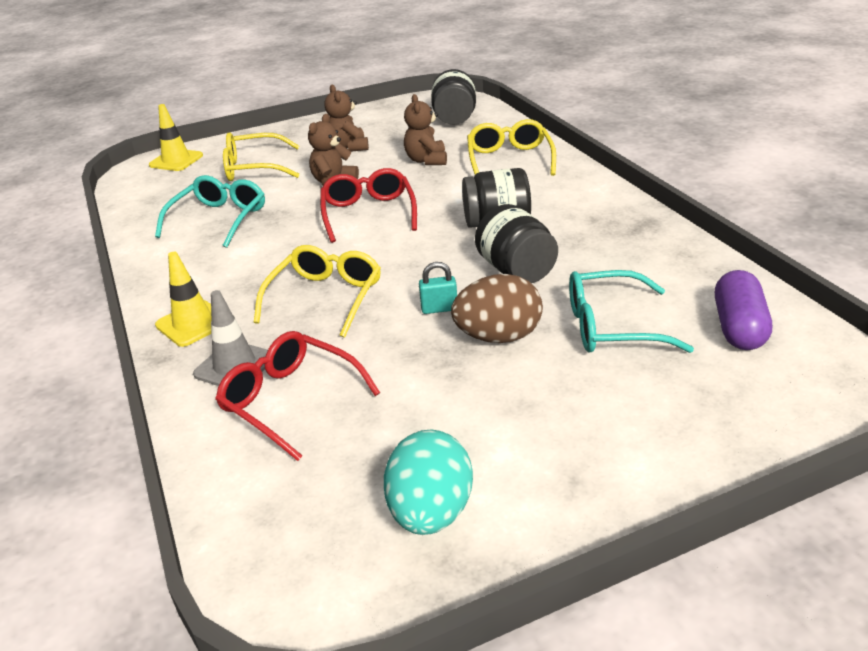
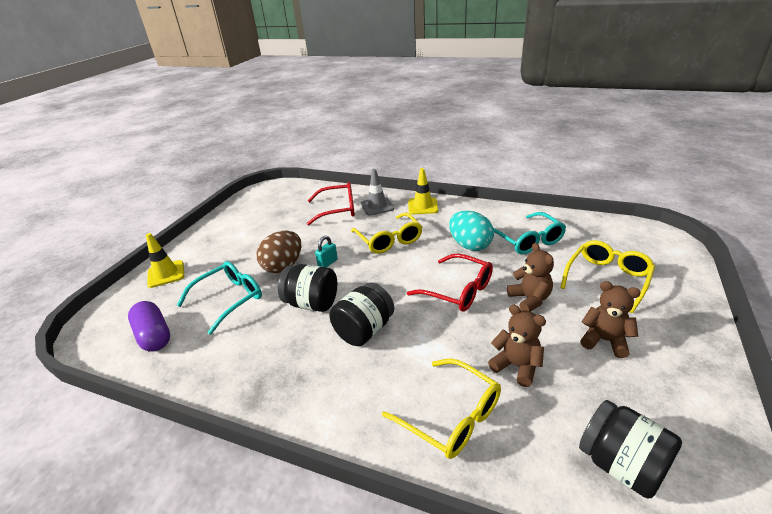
camera: 135 degrees right, 0 degrees up
(176, 160) = (666, 254): yellow traffic cone -> yellow traffic cone (166, 274)
(430, 512) = (251, 213): turquoise egg -> turquoise egg (470, 245)

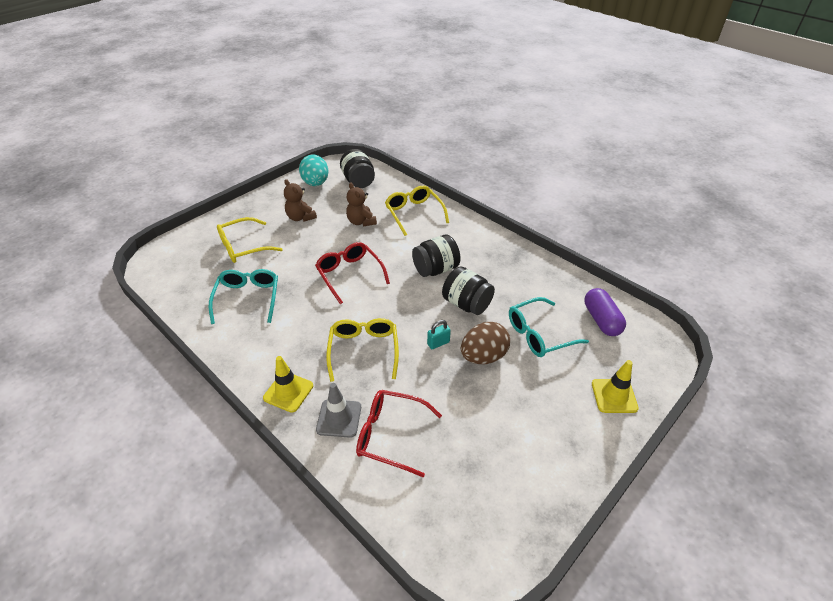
camera: 160 degrees left, 10 degrees up
(470, 245) = (299, 312): turquoise egg -> turquoise egg (315, 183)
(529, 299) = (310, 252): brown teddy bear -> none

